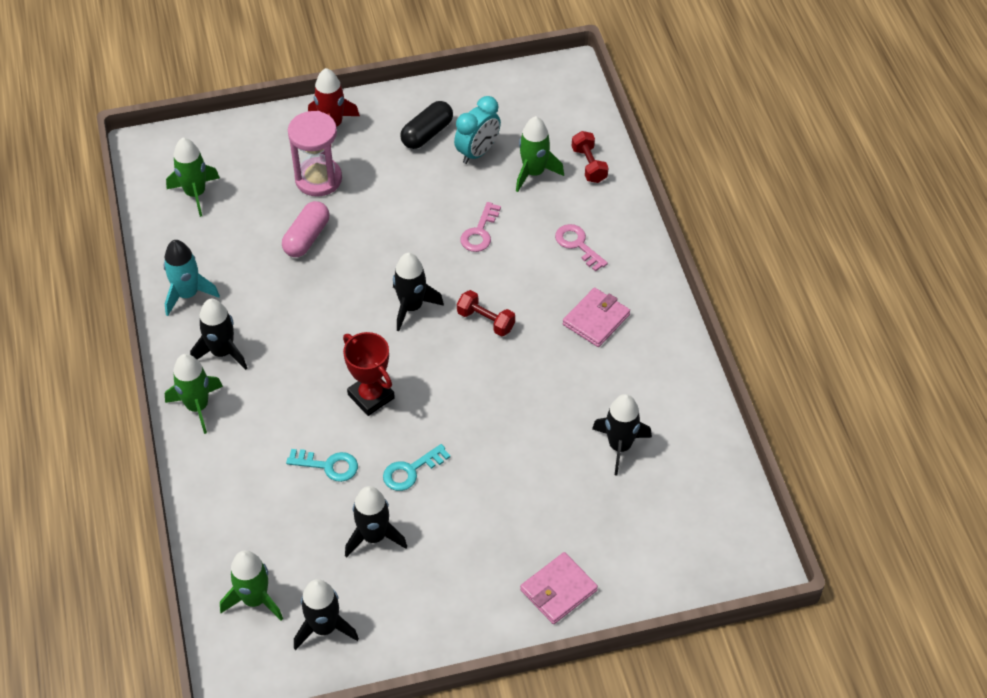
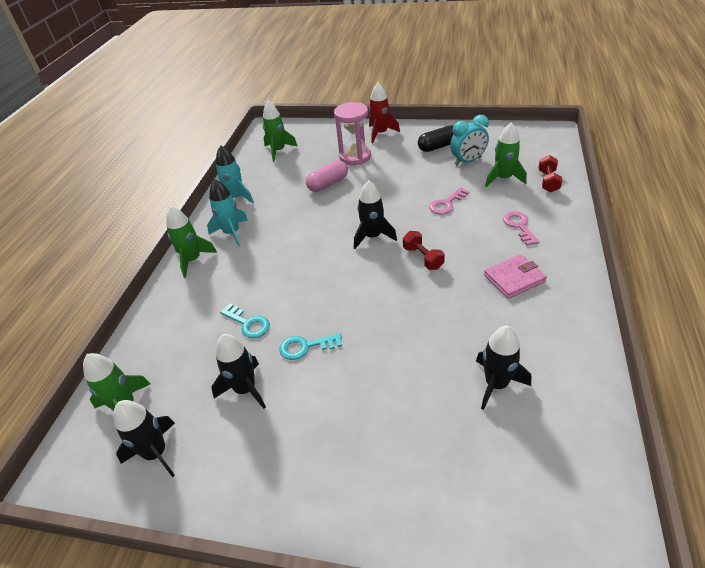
camera: 30 degrees right, 10 degrees down
(222, 352) = (232, 233): black rocket -> turquoise rocket
(371, 396) = (309, 285): red trophy -> none
(558, 590) = (376, 504): pink wallet -> none

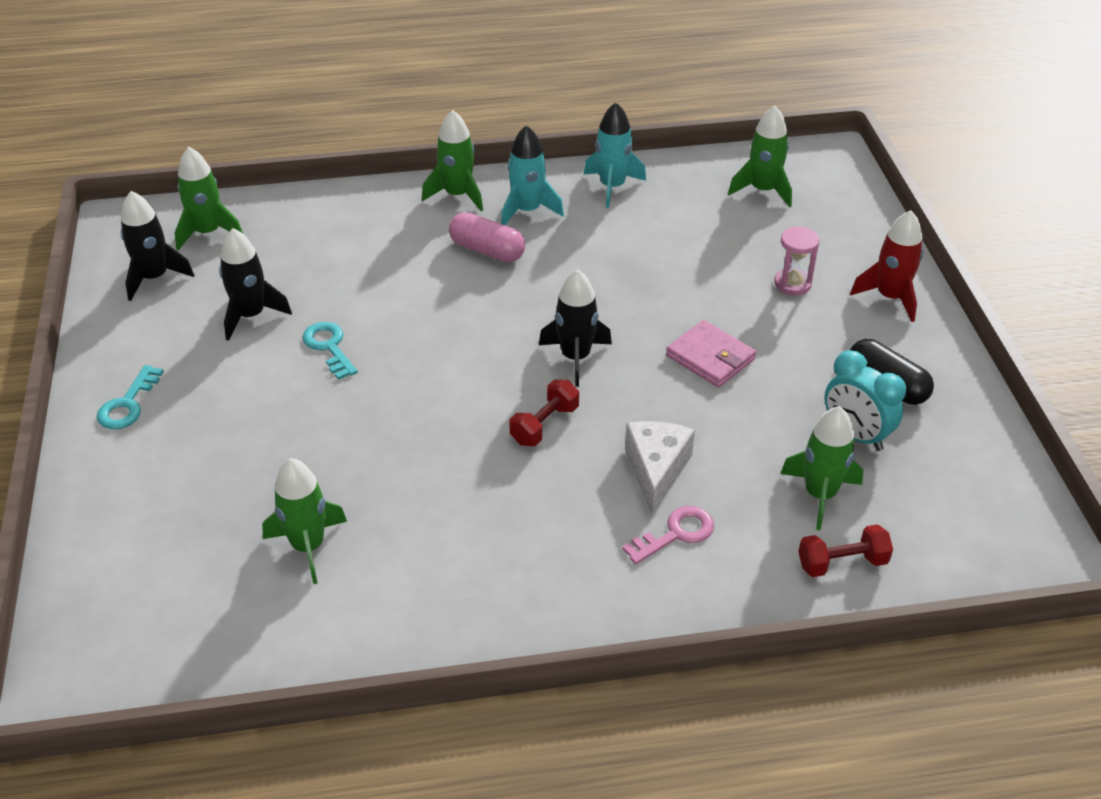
camera: 65 degrees right, 0 degrees up
(248, 323) = (355, 284): turquoise key -> turquoise key (128, 404)
(328, 184) = (694, 273): pink capsule -> pink capsule (487, 250)
(355, 157) = (792, 284): pink hourglass -> pink hourglass, size x0.60
(447, 204) = (702, 428): pink key -> none
(472, 224) = (656, 470): none -> white cheese
(496, 384) = (308, 546): black rocket -> green rocket
(514, 278) = (532, 542): pink wallet -> pink wallet (710, 357)

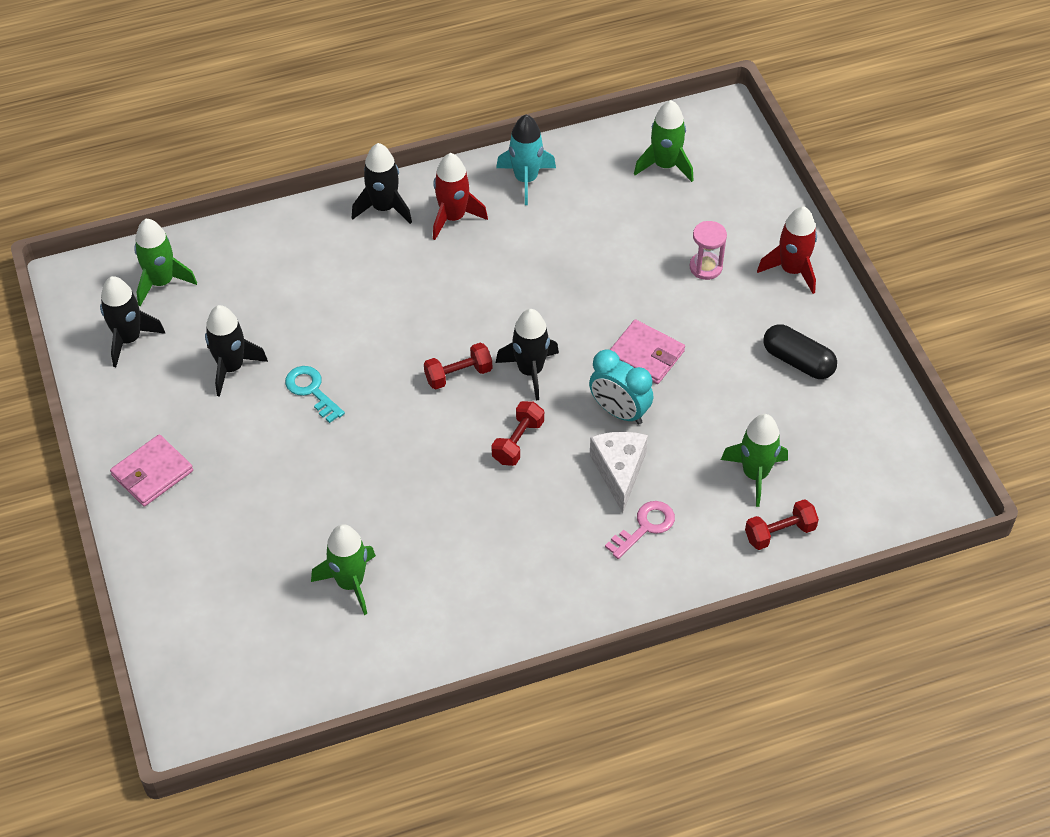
camera: 10 degrees left, 10 degrees up
(128, 404) = (152, 473): turquoise key -> pink wallet
(457, 195) = (384, 208): green rocket -> black rocket
(487, 250) = (426, 267): pink capsule -> none
(494, 351) = (458, 375): none -> red dumbbell
(527, 210) = (453, 217): turquoise rocket -> red rocket
(855, 435) = (777, 414): turquoise clock -> turquoise clock (619, 412)

